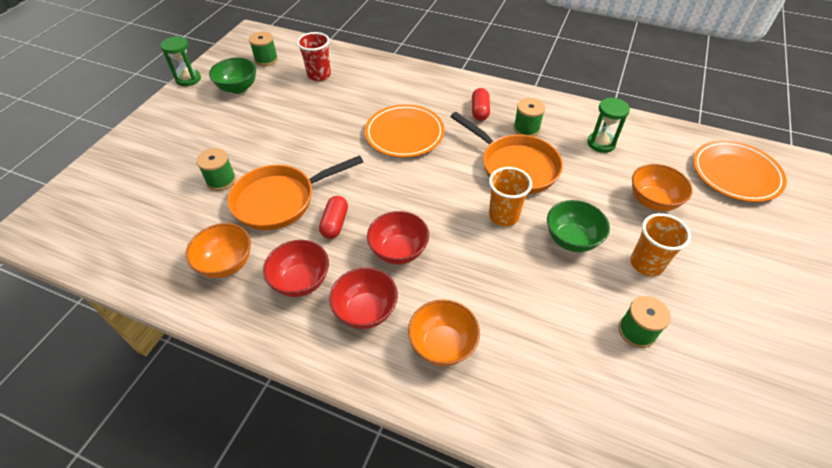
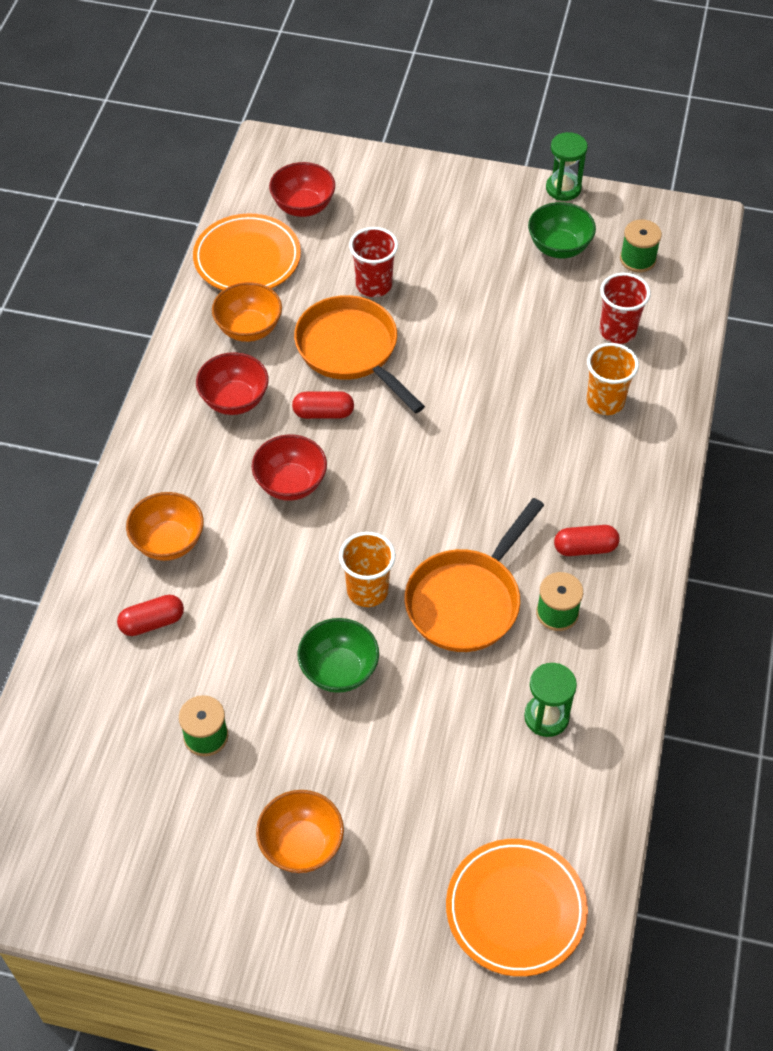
camera: 80 degrees right, 5 degrees up
(221, 180) = (373, 285): green spool -> red cup
(366, 311) = (203, 466): red bowl -> red bowl (303, 206)
(404, 134) = (506, 459): orange plate -> orange plate (247, 258)
(526, 364) = (152, 622): none -> red capsule
(646, 264) = (310, 757): orange cup -> orange cup (605, 401)
(652, 201) = (430, 778): orange bowl -> orange bowl (301, 845)

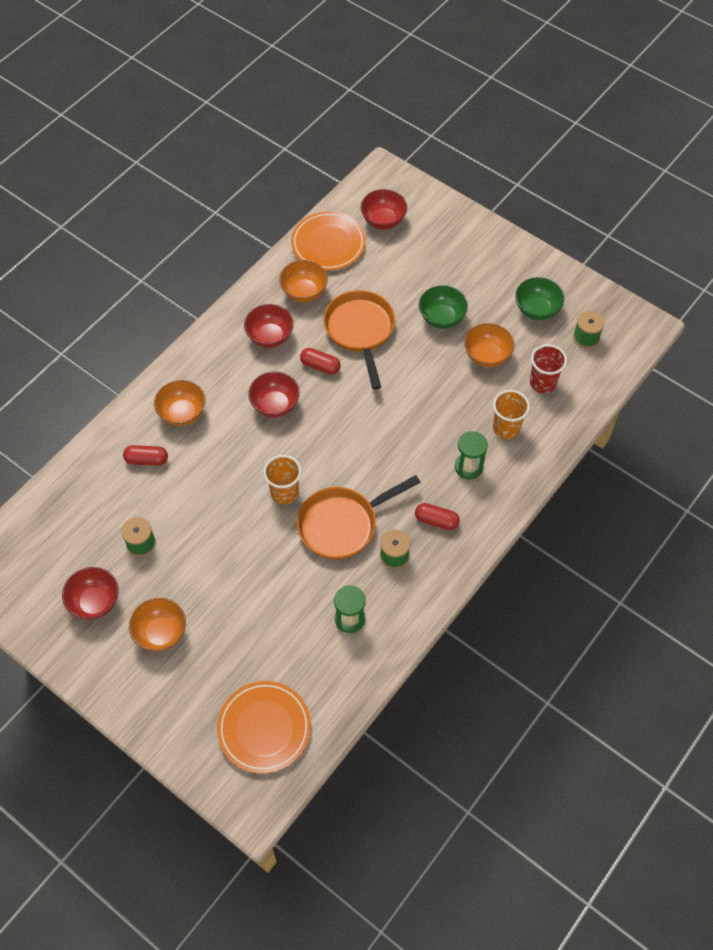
camera: 25 degrees right, 5 degrees up
(183, 843) = (95, 602): none -> red bowl
(339, 670) = (240, 536): green bowl -> green bowl (441, 318)
(373, 285) = (399, 291): red cup -> none
(530, 324) = (487, 356): none -> orange bowl
(563, 188) = (563, 269): green hourglass -> green hourglass (468, 467)

